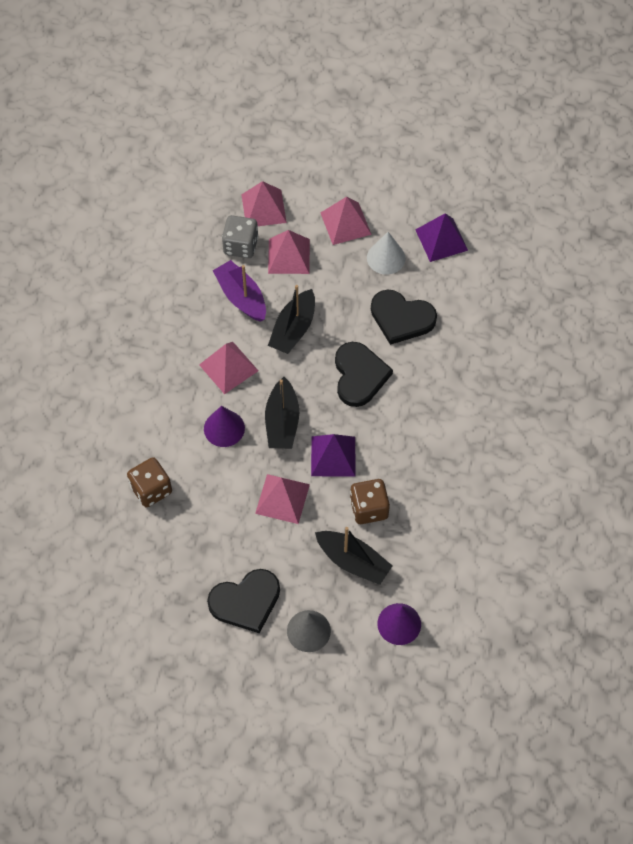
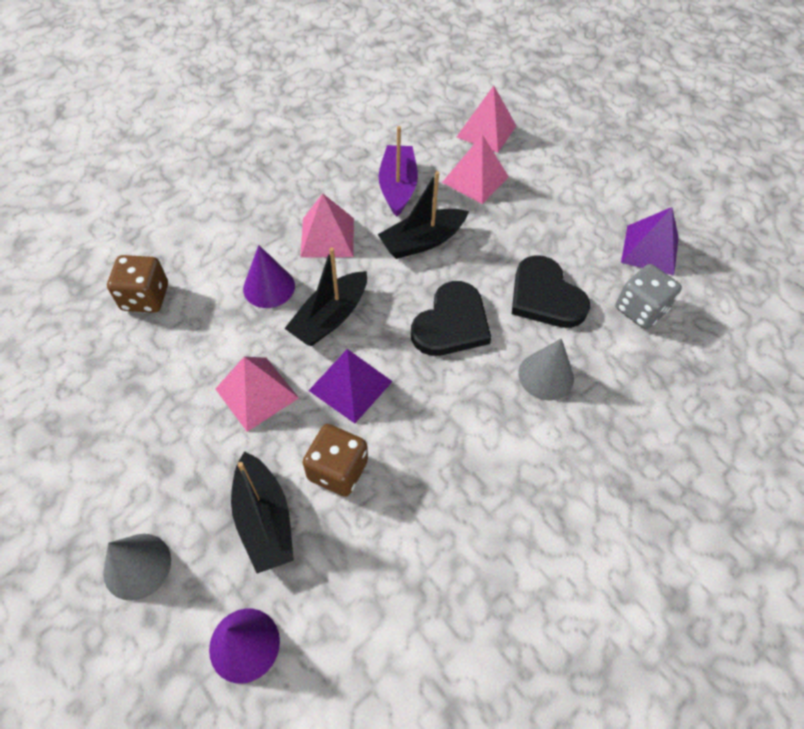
camera: 35 degrees right, 5 degrees down
(241, 245) = (437, 148): grey dice -> grey dice (640, 309)
(246, 601) = (110, 477): black heart -> none
(345, 223) = (557, 183): pink pyramid -> none
(386, 258) = (574, 233): white cone -> none
(440, 372) = (546, 375): none -> grey cone

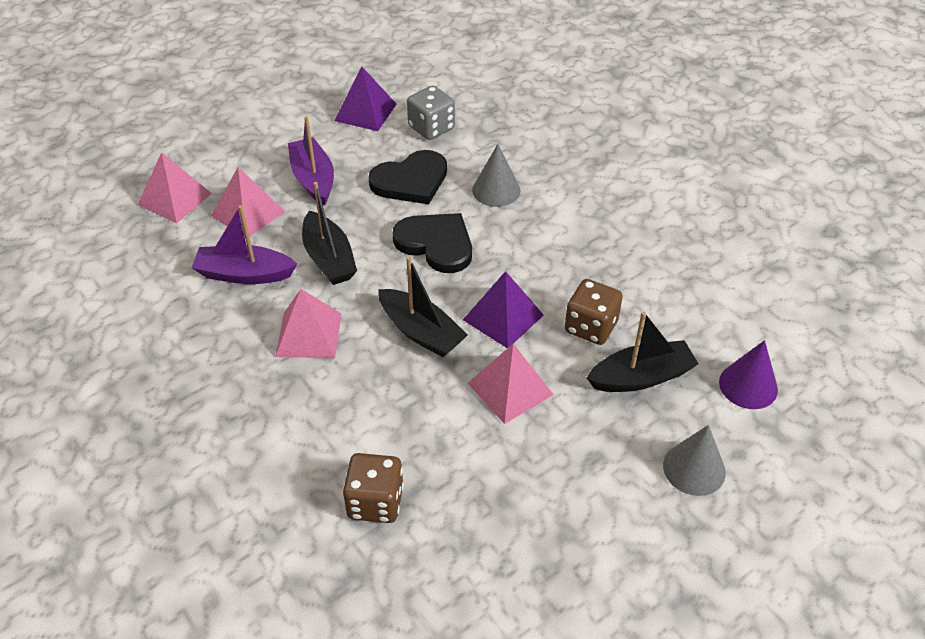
camera: 85 degrees left, 10 degrees down
(269, 287) = (374, 384): purple cone -> none
(531, 219) = (313, 179): none -> purple boat

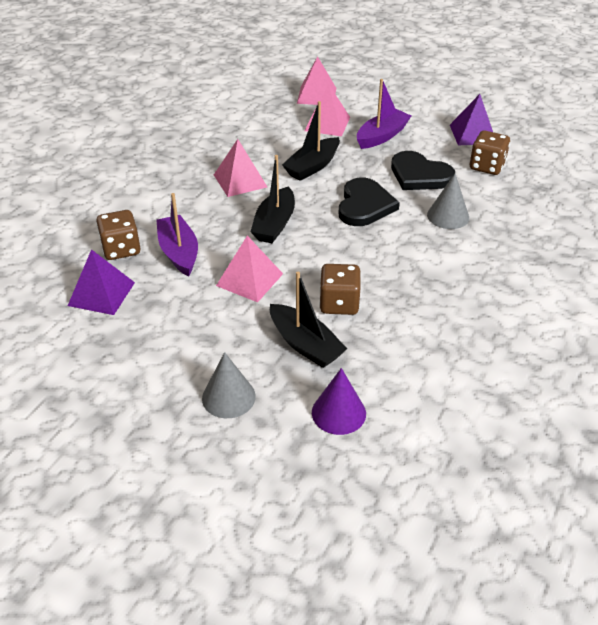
camera: 65 degrees right, 5 degrees down
(244, 274) = (273, 141): purple boat -> purple boat (179, 252)
(431, 128) = (487, 166): grey dice -> brown dice
(503, 317) = (316, 257): purple pyramid -> purple pyramid (101, 293)

